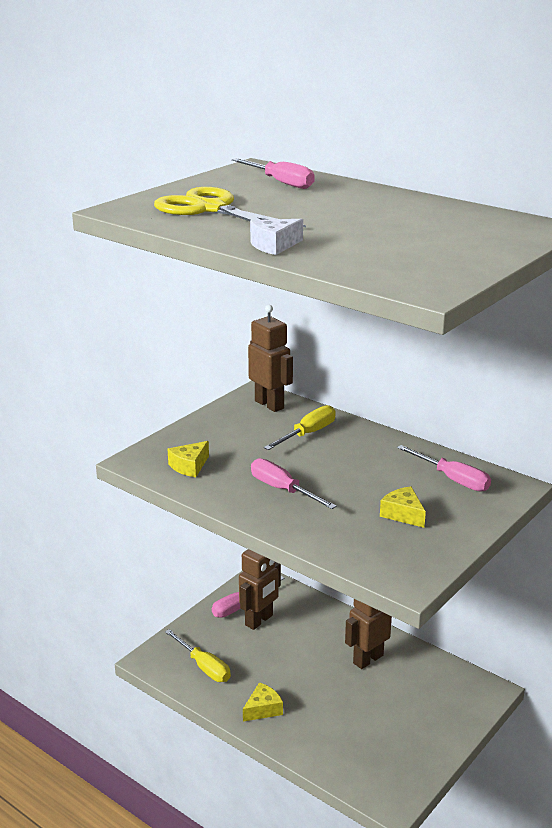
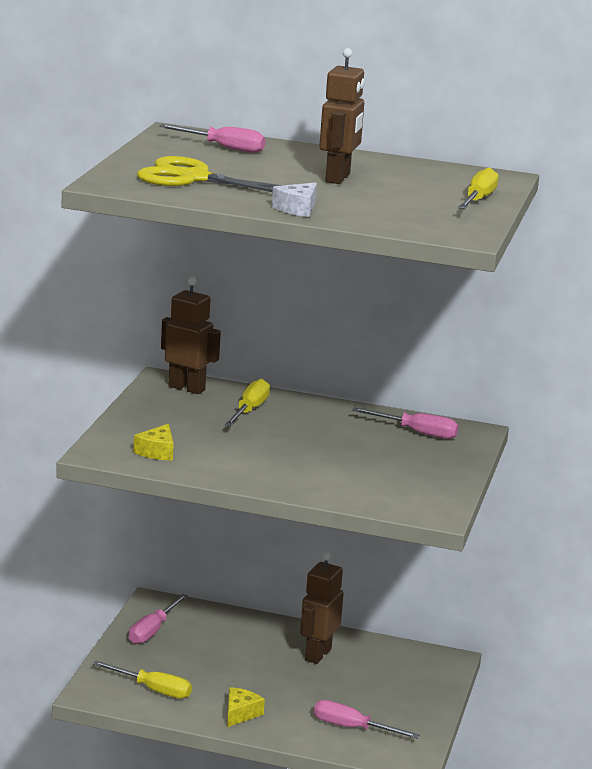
camera: 25 degrees left, 5 degrees down
(259, 620) = (182, 640): brown robot -> brown robot (338, 178)
(283, 490) = (267, 460): pink screwdriver -> pink screwdriver (352, 728)
(403, 514) = (394, 465): yellow cheese -> none
(489, 249) = (478, 200): none -> yellow screwdriver

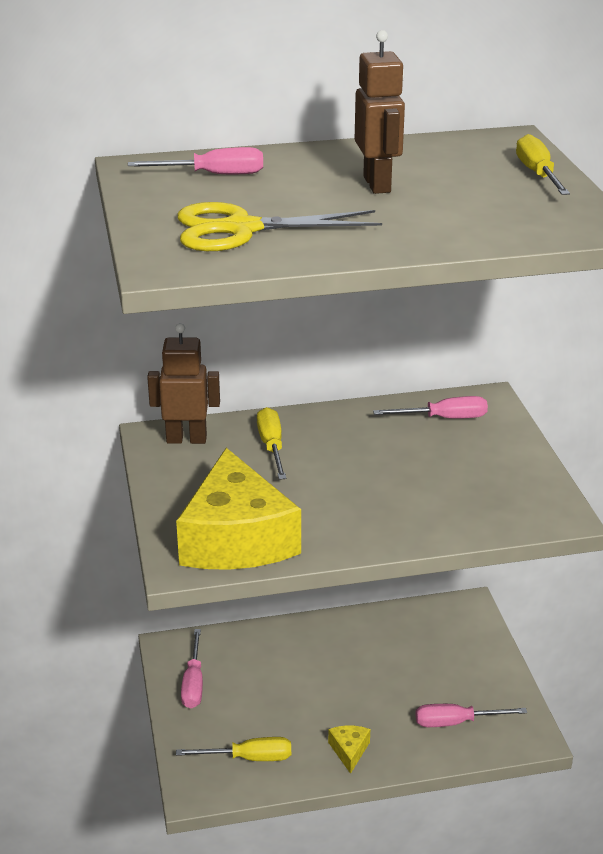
camera: 25 degrees left, 10 degrees up
(157, 452) = (236, 538): yellow cheese -> yellow cheese, size x2.50
(297, 209) = (400, 241): white cheese -> none
(317, 654) = (360, 647): brown robot -> none

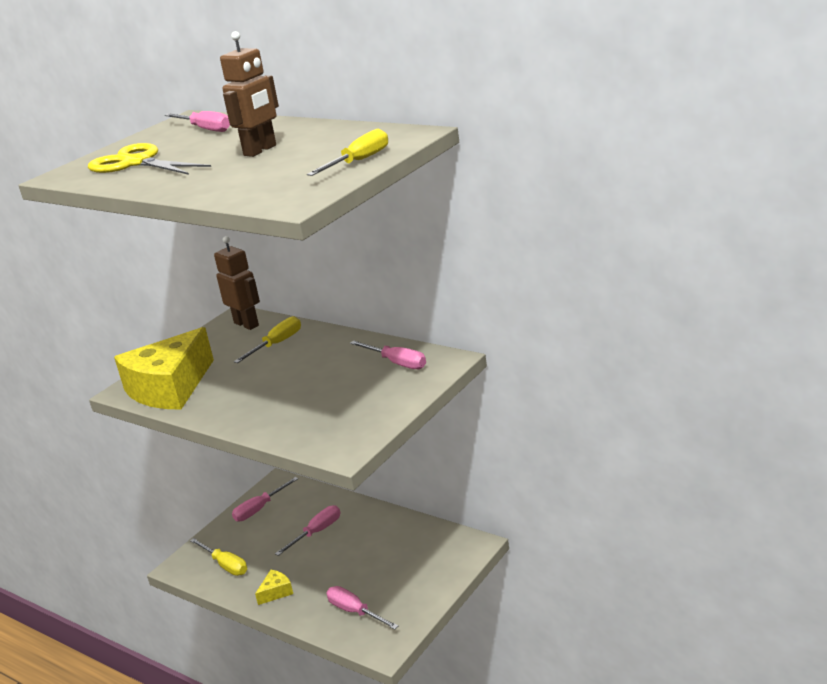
camera: 50 degrees right, 5 degrees down
(298, 673) = (316, 532): none -> pink screwdriver

